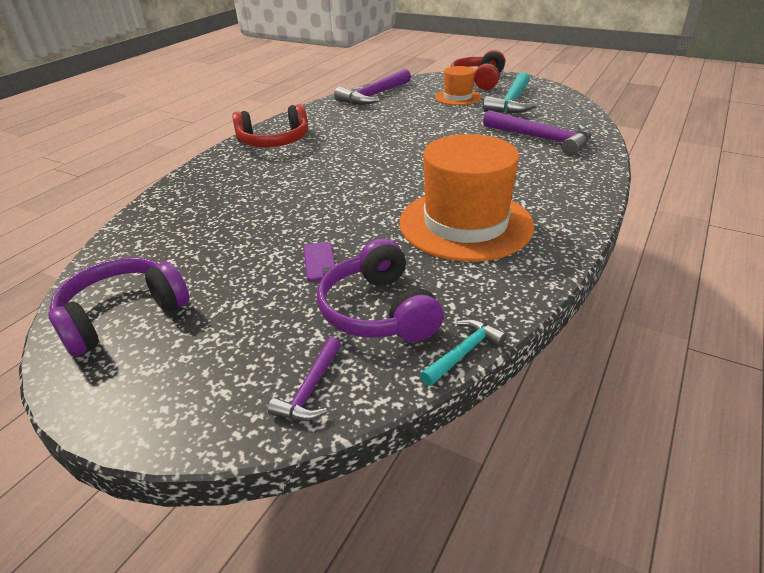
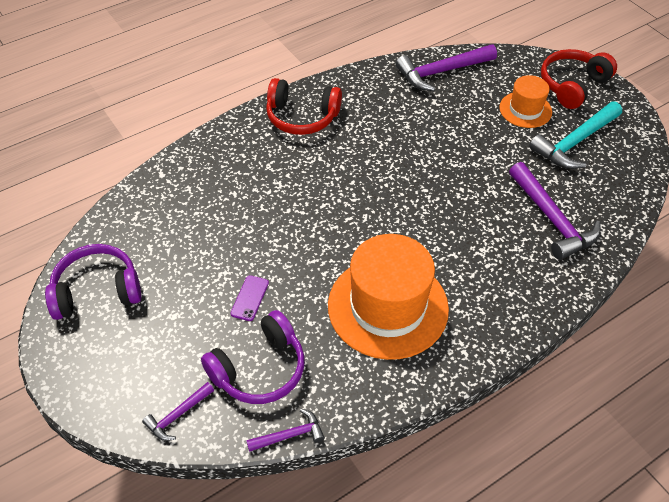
camera: 25 degrees right, 15 degrees up
(378, 311) = (259, 369): purple headphones -> purple headphones turned 135 degrees counterclockwise
(463, 352) = (290, 435): turquoise hammer -> purple hammer

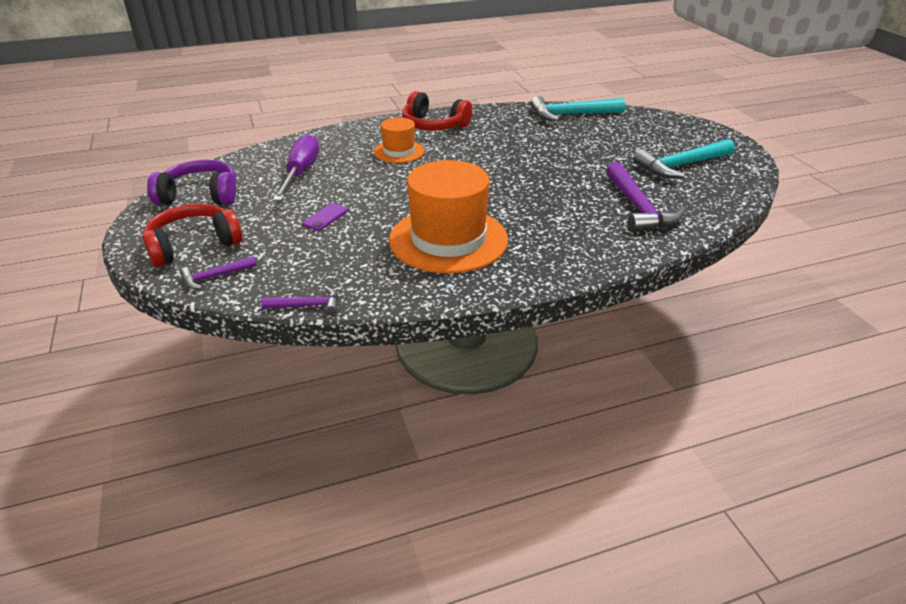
camera: 15 degrees right, 15 degrees down
(190, 229) = (300, 173): none -> purple screwdriver
(259, 369) = (306, 260): purple headphones -> none
(441, 72) = (571, 114): purple hammer -> turquoise hammer
(525, 110) = (640, 142): orange hat -> orange hat (399, 151)
(572, 85) = (692, 134): red headphones -> red headphones (193, 245)

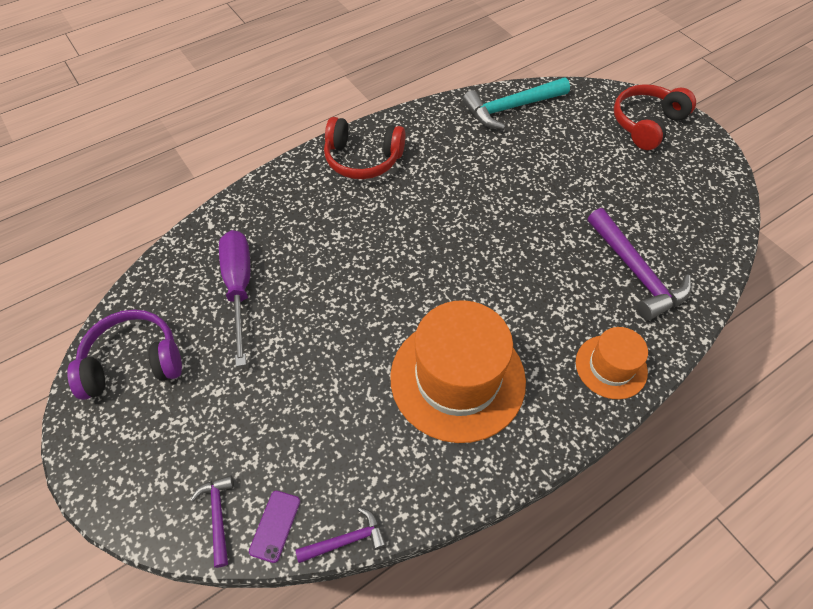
camera: 15 degrees left, 20 degrees up
(193, 245) = (166, 462): red headphones -> red headphones (646, 124)
(215, 277) = (218, 516): purple hammer -> purple hammer turned 120 degrees clockwise
(325, 217) = (303, 369): purple phone -> purple phone (275, 526)
(399, 151) = (341, 220): orange hat -> orange hat (611, 366)
(681, 165) = (656, 184): turquoise hammer -> none

